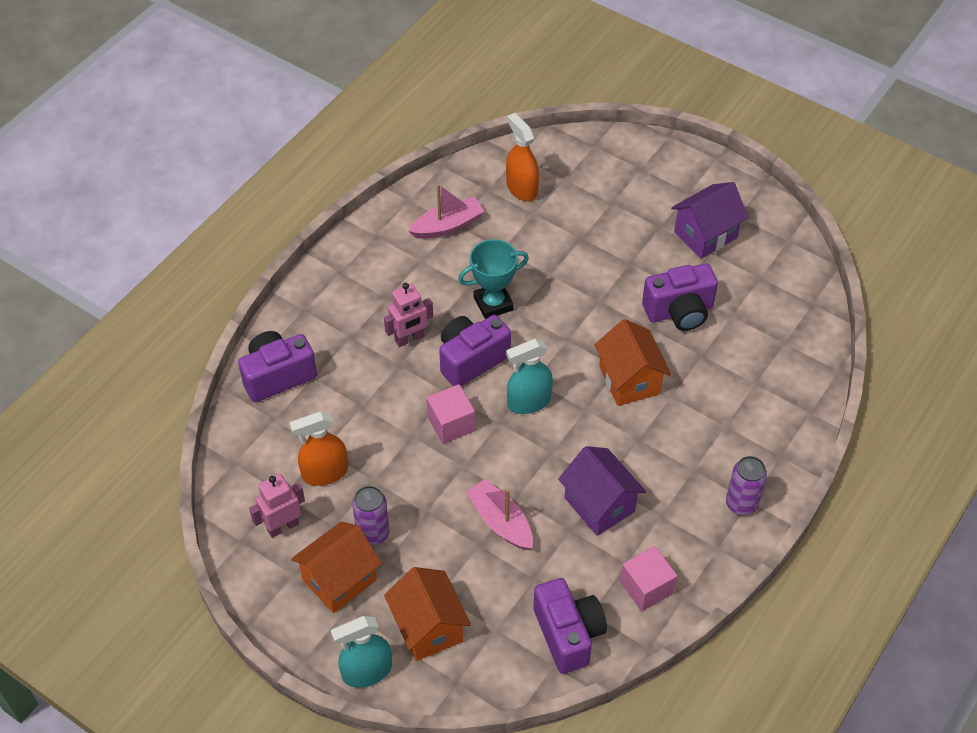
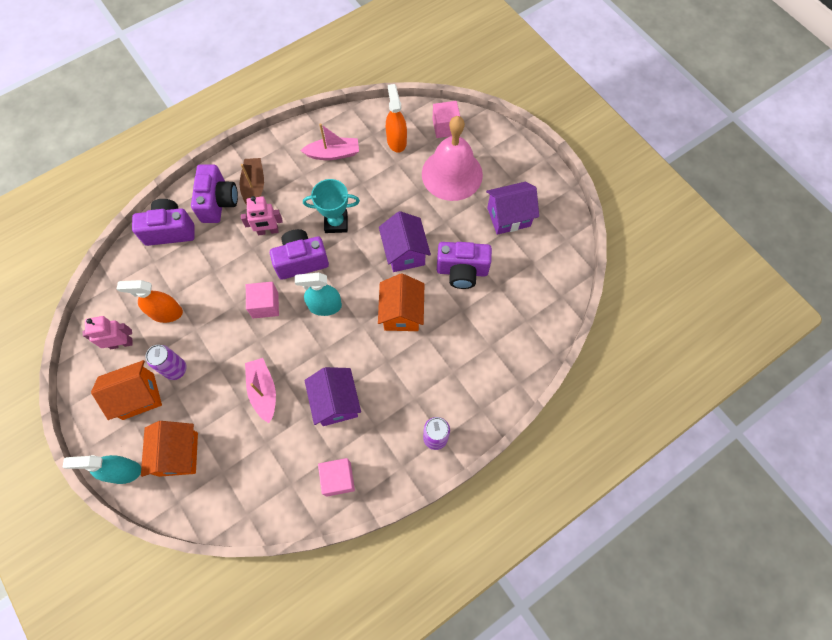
camera: 20 degrees right, 15 degrees up
(364, 293) = (254, 187): none -> brown boat
(568, 634) = (268, 495): purple camera -> purple camera (218, 202)
(576, 156) = (445, 127): none -> pink cube
(598, 312) = (404, 253): none -> purple house
(611, 207) = (452, 174): none -> pink bell

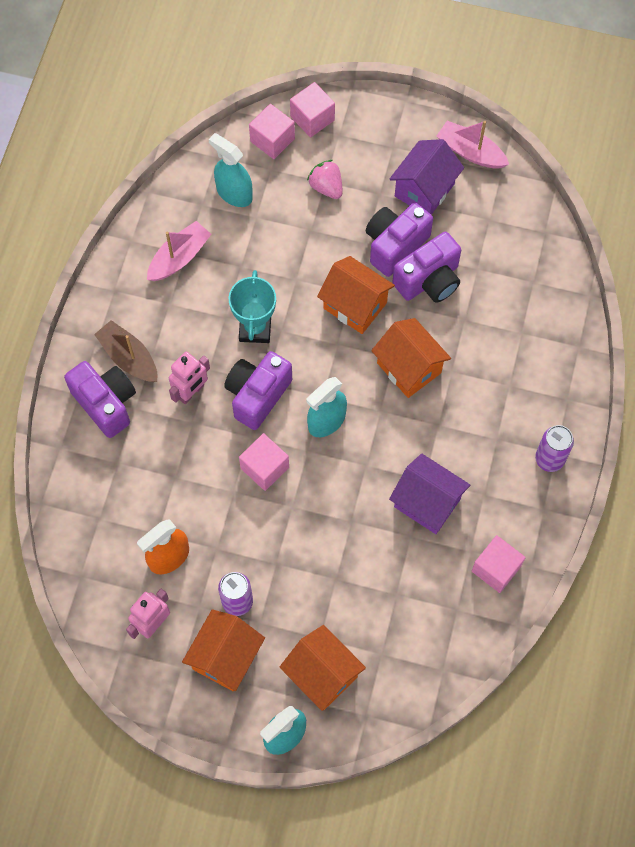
camera: 40 degrees left, 0 degrees up
(170, 230) = (83, 473): purple camera -> purple camera (395, 245)
(263, 391) = (346, 550): pink boat -> pink boat (470, 152)
(336, 223) = (255, 328): turquoise trophy -> turquoise trophy turned 45 degrees counterclockwise
(396, 141) = (234, 193): orange spray bottle -> turquoise spray bottle
(404, 253) = (355, 305): purple house -> orange house
(452, 174) = (326, 187): pink bell -> pink strawberry
(480, 131) = (312, 118): none -> pink cube

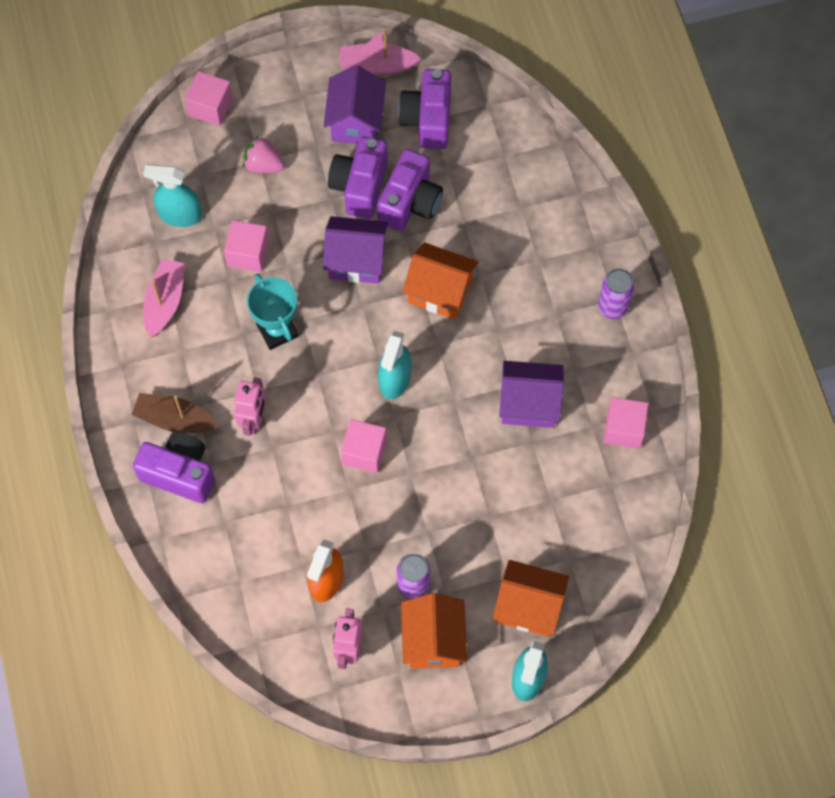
camera: 30 degrees left, 0 degrees up
(257, 395) = (317, 390): purple camera -> purple camera (428, 119)
(272, 140) = (185, 146): pink cube -> pink cube (248, 253)
(355, 305) = (356, 261): orange house -> purple house

